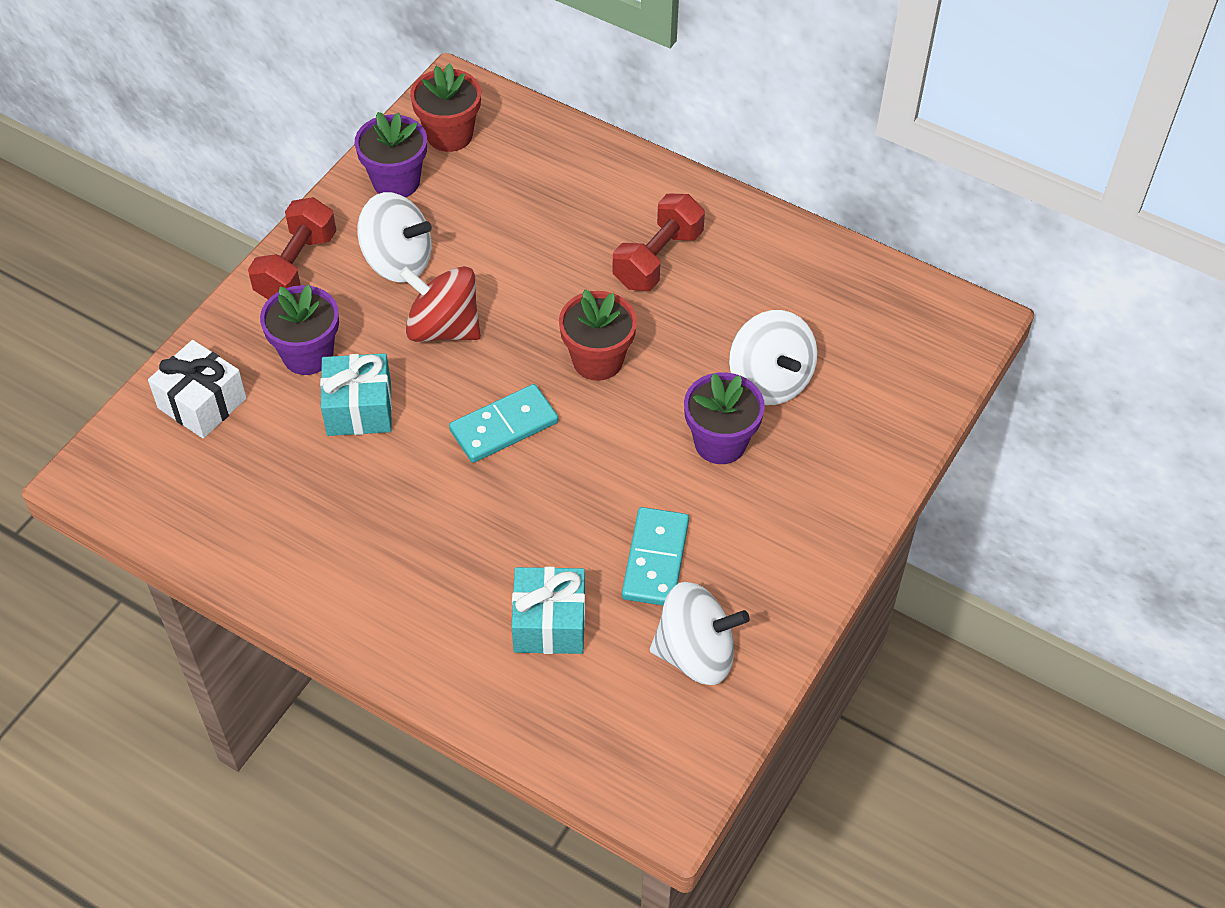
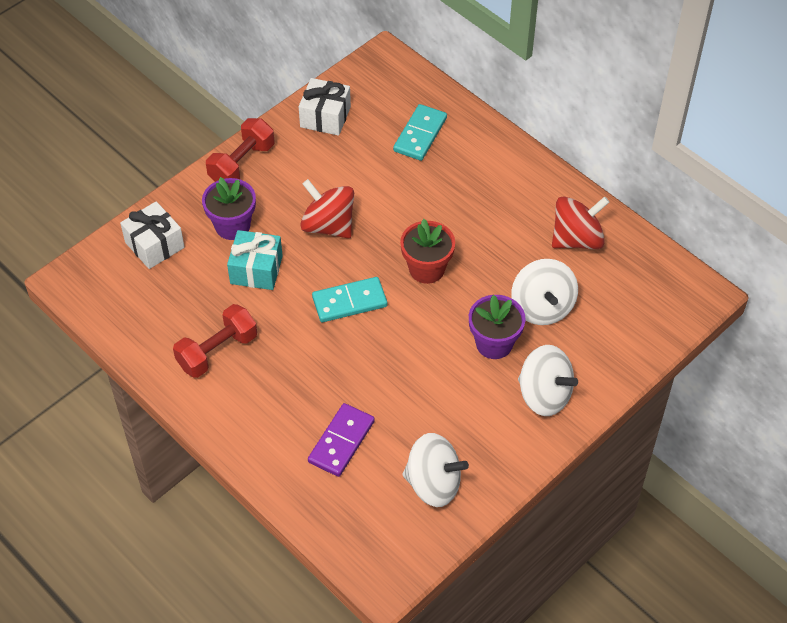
camera: 15 degrees right, 0 degrees up
(396, 182) = (325, 117): purple flower pot -> white gift
(397, 261) = (310, 173): white spinning top -> white spinning top (544, 395)
(449, 135) = (371, 90): red flower pot -> none
(549, 623) = (341, 441): turquoise gift -> purple domino
(655, 559) = (425, 414): turquoise domino -> turquoise domino (420, 134)
(658, 259) = (490, 206): red dumbbell -> red dumbbell (217, 351)
(788, 280) = (577, 239): none -> red spinning top

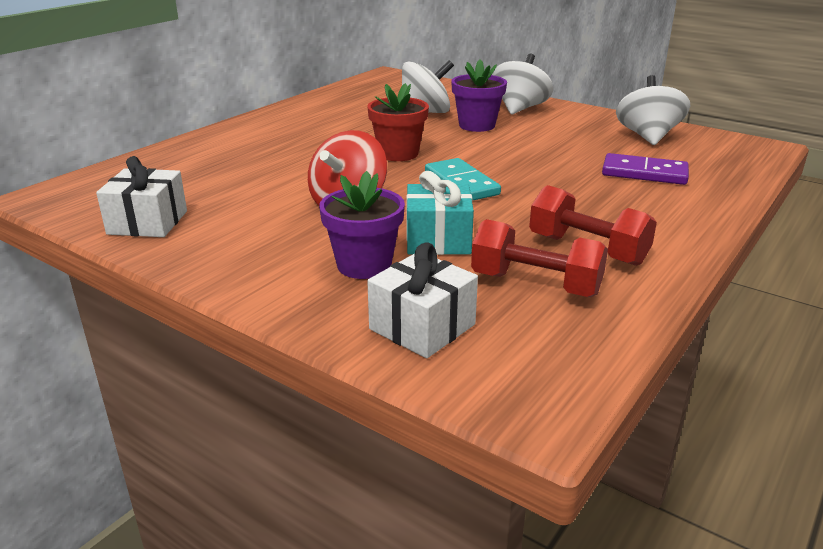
camera: 100 degrees left, 25 degrees down
(242, 164) = (235, 272): red dumbbell -> red dumbbell (535, 284)
(420, 134) = (194, 169): turquoise domino -> none
(577, 239) = (341, 105): red spinning top -> none

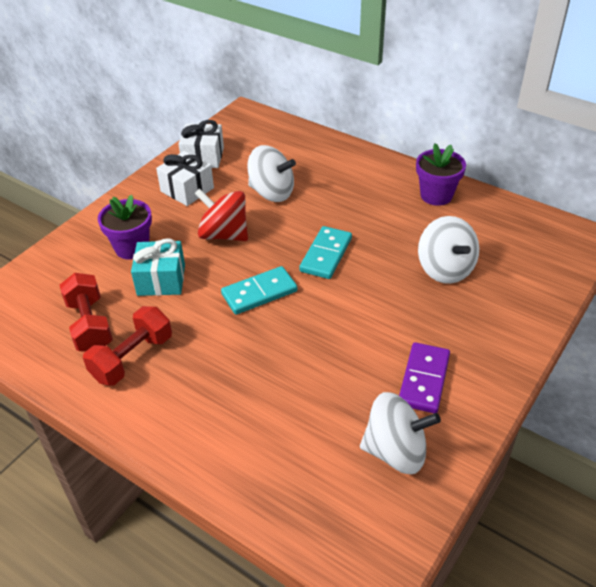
camera: 90 degrees right, 15 degrees up
(398, 154) = (326, 255): red flower pot -> turquoise domino
(422, 327) = (56, 274): white gift -> white gift (187, 190)
(477, 125) = (411, 306): purple flower pot -> purple flower pot (436, 195)
(519, 109) = (478, 344): white spinning top -> white spinning top (272, 192)
(535, 284) = (90, 325): red dumbbell -> red dumbbell turned 45 degrees counterclockwise
(644, 173) = (283, 425): purple domino -> purple domino (423, 379)

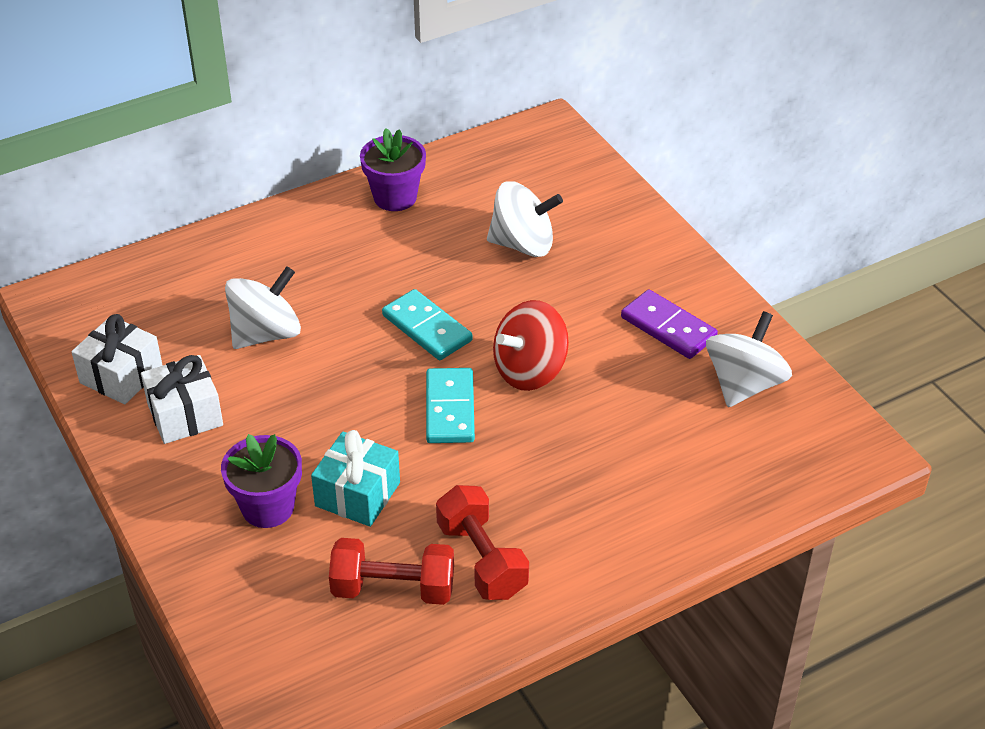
camera: 65 degrees left, 0 degrees up
(224, 234) = (314, 407): red spinning top -> red spinning top (530, 370)

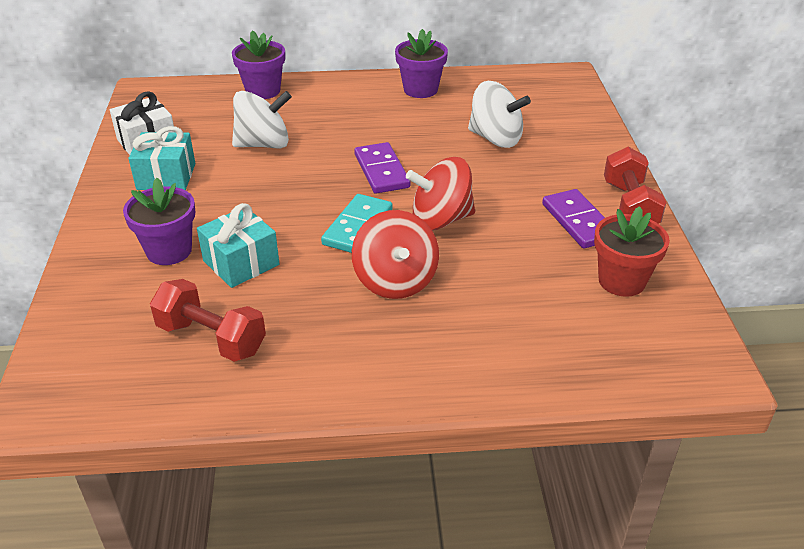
camera: 25 degrees right, 5 degrees down
(185, 415) = (166, 176): white gift -> turquoise gift
(205, 255) = (263, 91): none -> purple flower pot
(427, 328) = (382, 171): turquoise domino -> purple domino
(482, 559) = (299, 341): red dumbbell -> red dumbbell (629, 206)
(531, 460) = (395, 281): none -> red spinning top
(744, 384) = (621, 281): white spinning top -> red flower pot

